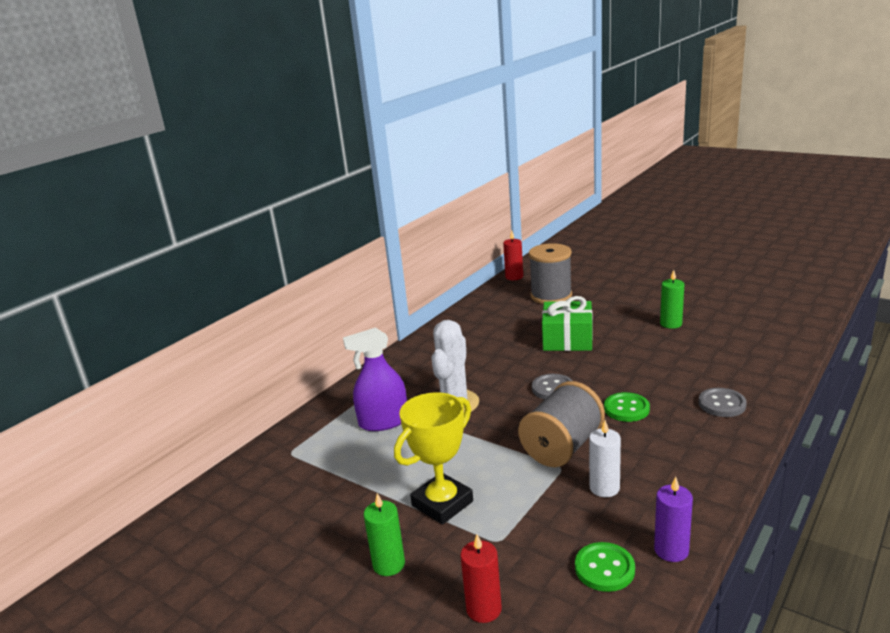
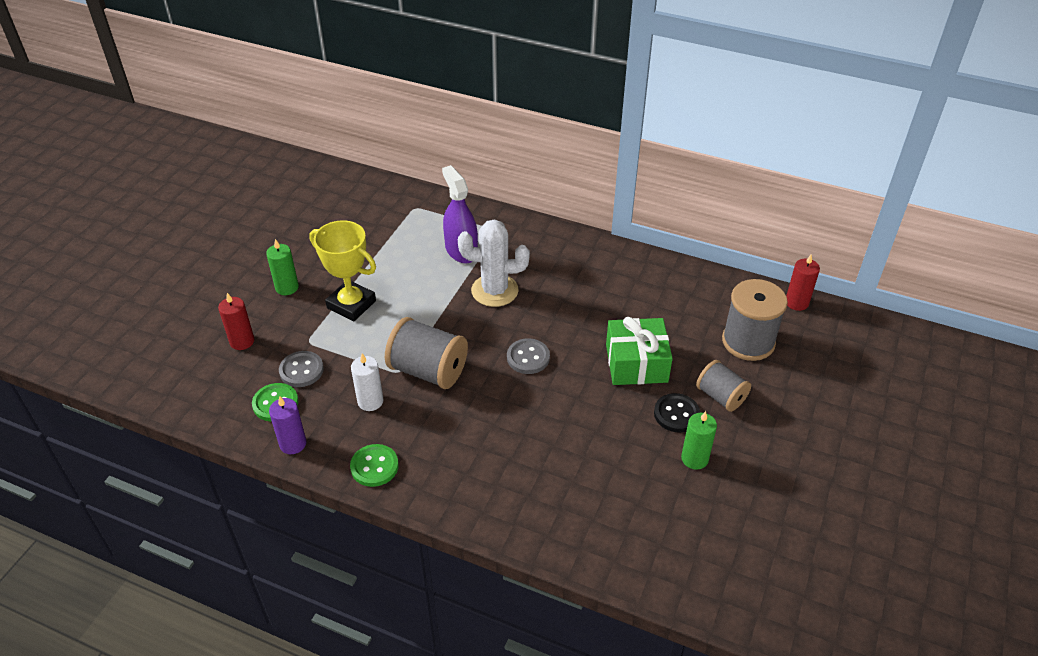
camera: 75 degrees right, 20 degrees up
(607, 310) = (721, 396): none -> grey spool
(625, 327) = (676, 414): none -> black button
(626, 409) = (495, 416): green button -> green button (374, 466)
(722, 404) = (511, 495): grey button -> grey button (301, 370)

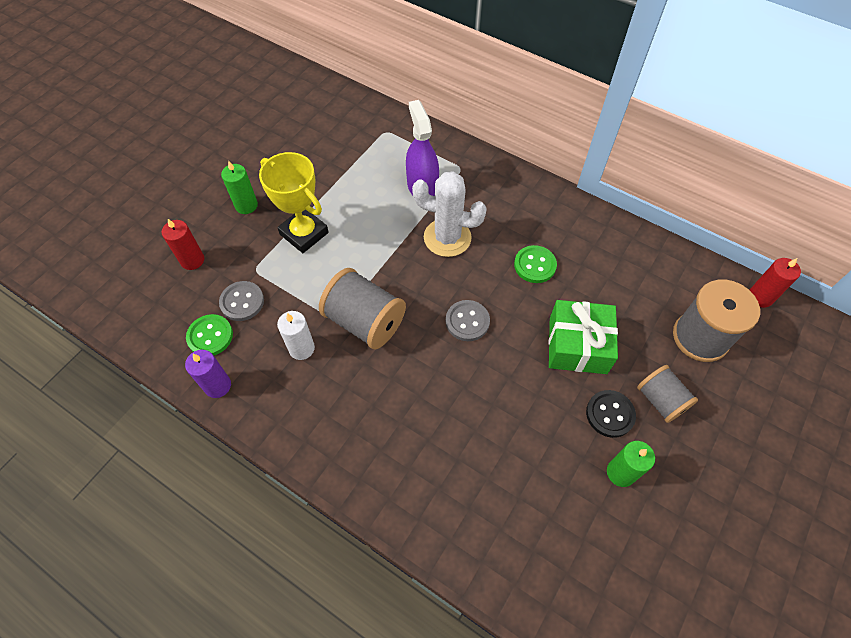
camera: 10 degrees right, 15 degrees up
(374, 466) = (291, 426): green button -> green button (535, 265)

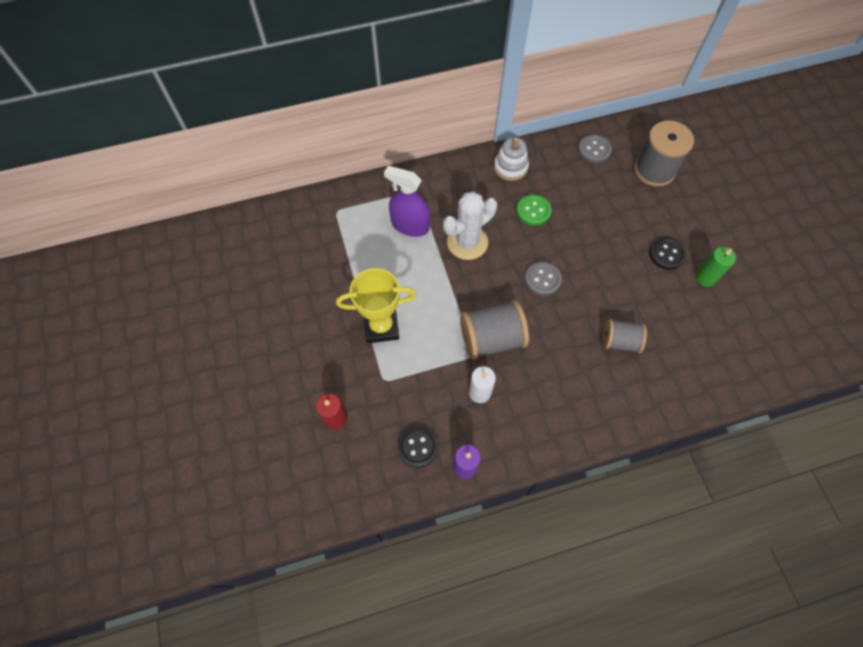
camera: 50 degrees left, 5 degrees up
(210, 336) = (418, 447): green button -> black button
(242, 302) = (406, 407): grey button -> grey button (594, 150)
(246, 205) = (317, 348): green candle -> none
(562, 217) = (510, 167): none -> white stacking toy
(577, 345) = (609, 234): green gift -> none
(660, 400) = (677, 222): grey spool -> grey spool (620, 341)
(760, 297) = (653, 121): red candle -> none

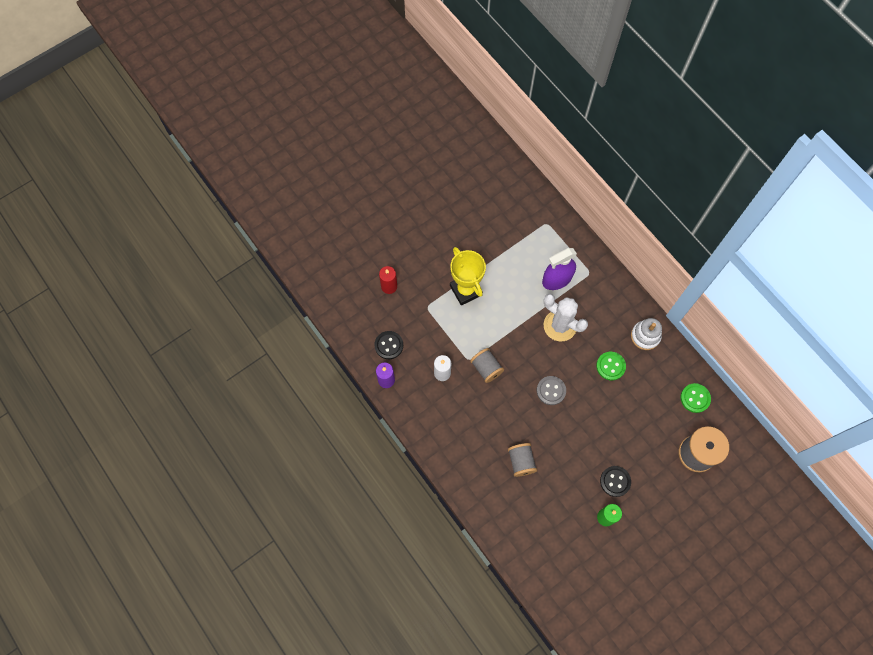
camera: 70 degrees right, 5 degrees up
(410, 225) = (557, 279): purple spray bottle -> purple spray bottle turned 120 degrees counterclockwise
(491, 339) = (486, 368): grey spool -> grey spool, size x0.63
(594, 150) = (695, 398): grey button -> green button

